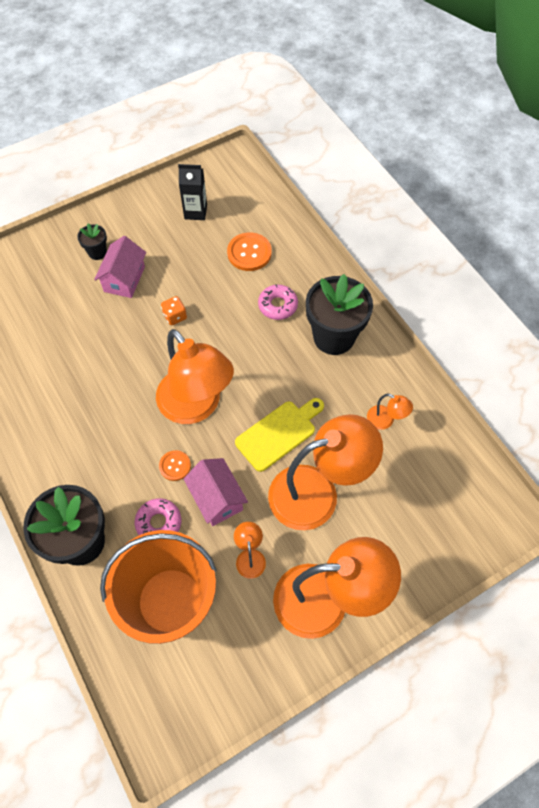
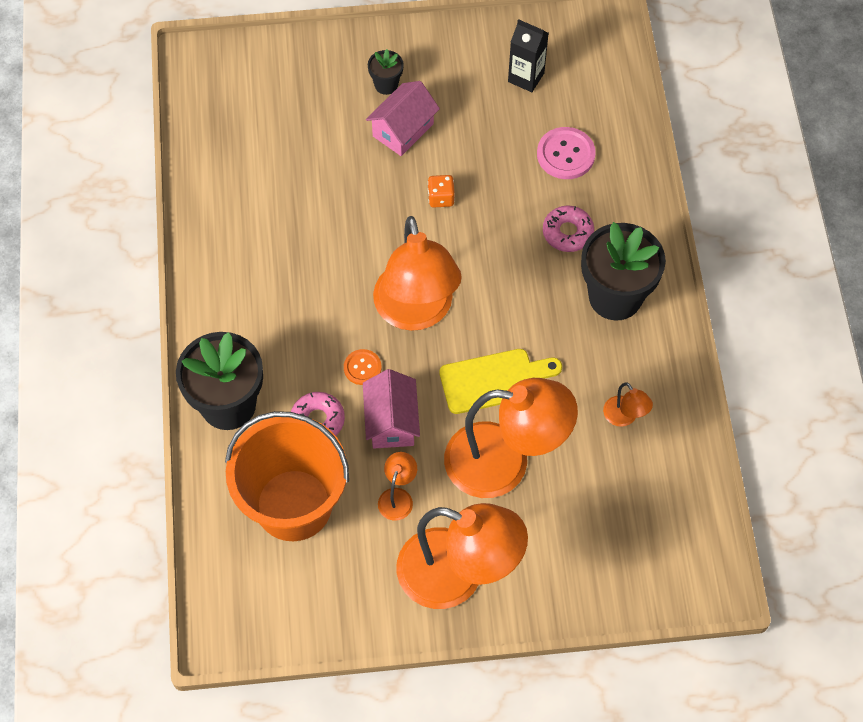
camera: 25 degrees right, 0 degrees up
(249, 253) = (565, 154): orange button -> pink button

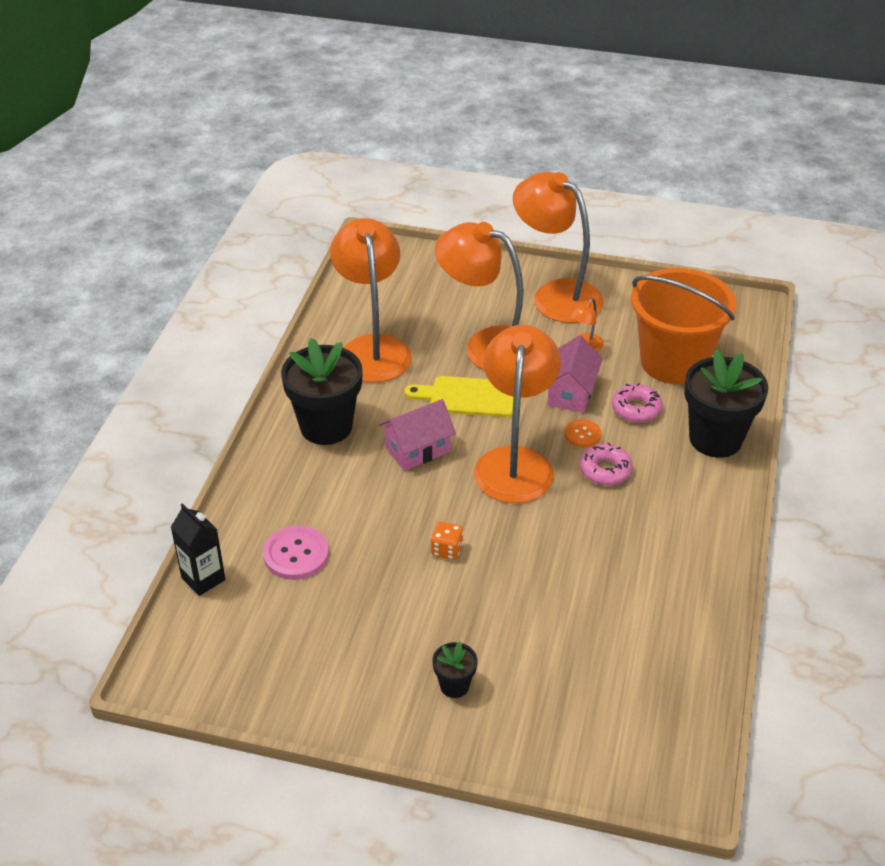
camera: 160 degrees left, 20 degrees down
(403, 130) = (456, 629): pink house -> pink house (417, 449)
(526, 77) = (290, 646): black carton -> black carton (203, 579)
(567, 232) = (337, 486): pink donut -> pink donut (605, 470)
(624, 417) = (372, 348): orange lamp -> orange lamp, size x2.40

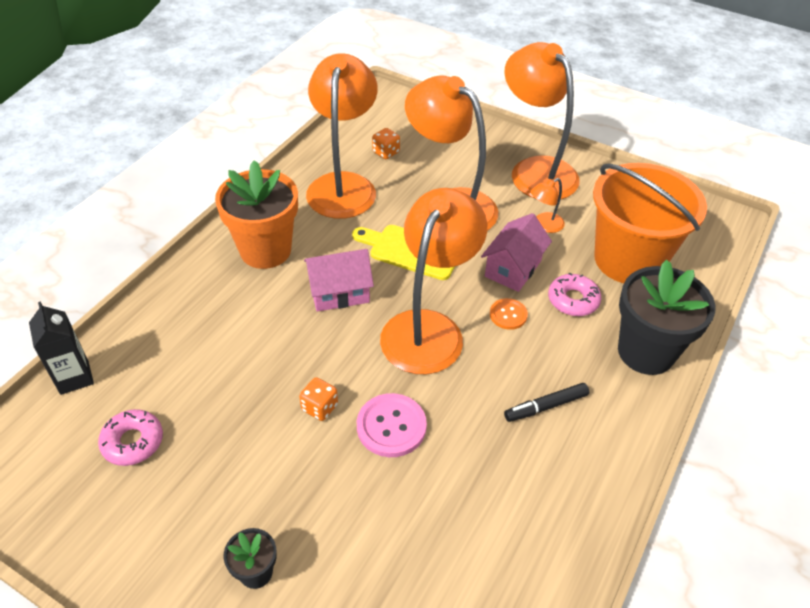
camera: 15 degrees right, 5 degrees up
(296, 554) = (172, 374): pink button -> pink button (391, 426)
(326, 426) = (265, 250): black flower pot -> orange flower pot
(400, 307) = (386, 152): none -> orange dice
(605, 470) = (516, 359): pink donut -> pink donut (133, 442)
(645, 503) = (545, 406): none -> black marker

